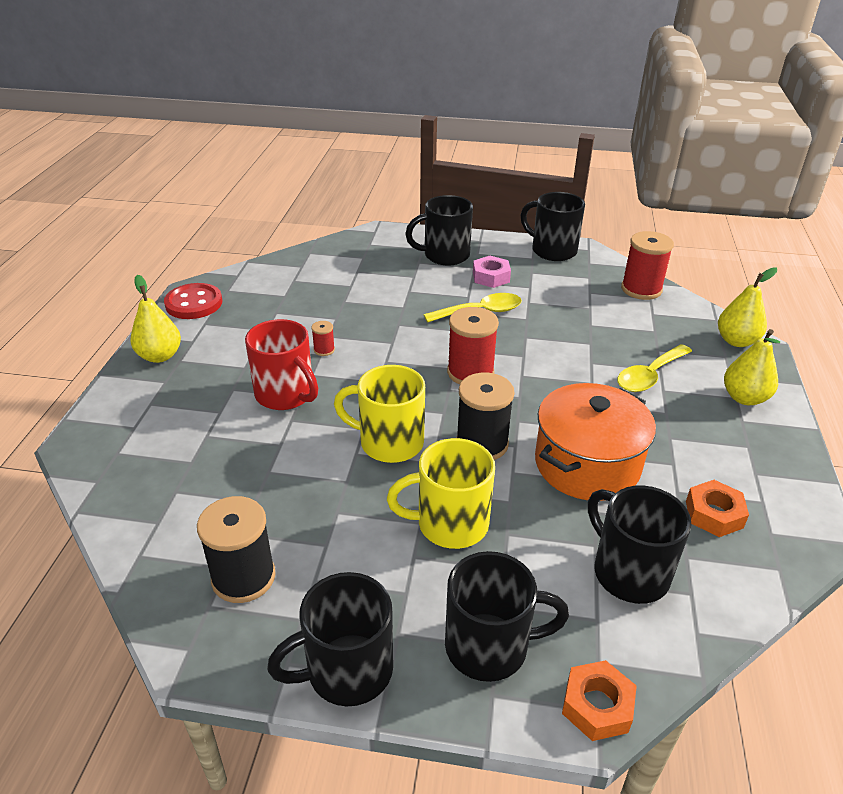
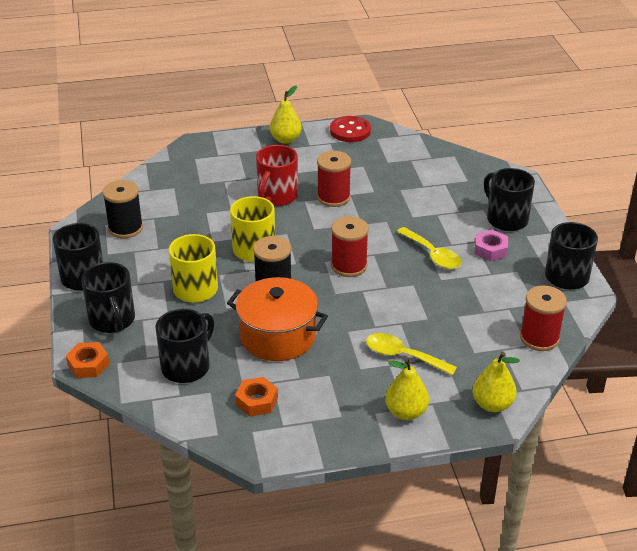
camera: 70 degrees right, 0 degrees up
(324, 350) = (333, 197): red spool -> red spool, size x2.14

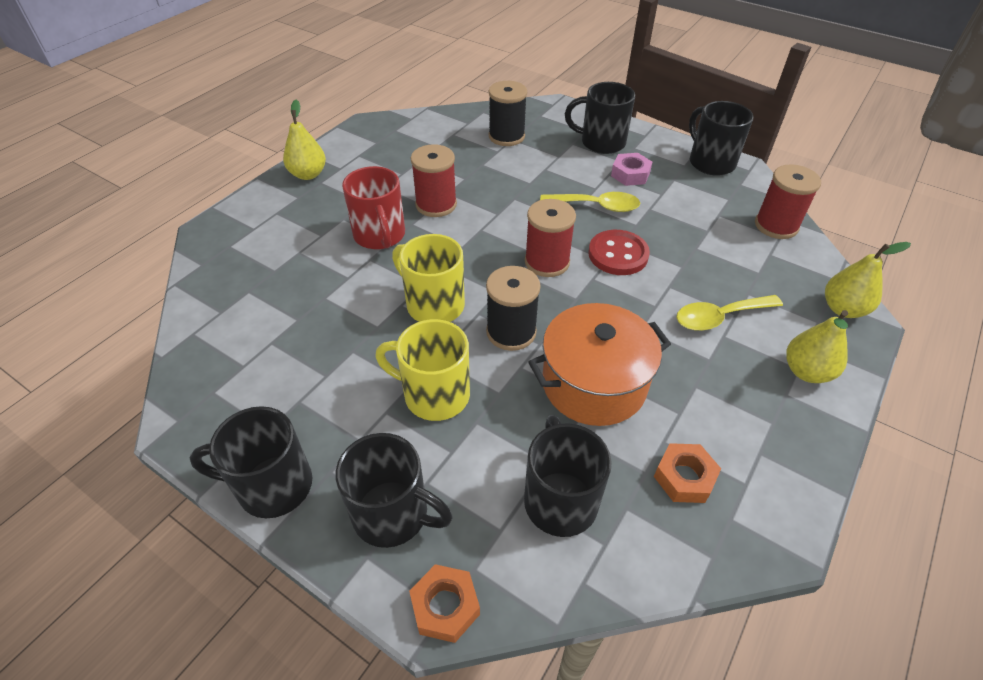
camera: 45 degrees left, 10 degrees up
(125, 228) = (250, 379): black spool -> black spool (506, 136)
(350, 131) = (361, 135): red button -> red button (618, 254)

